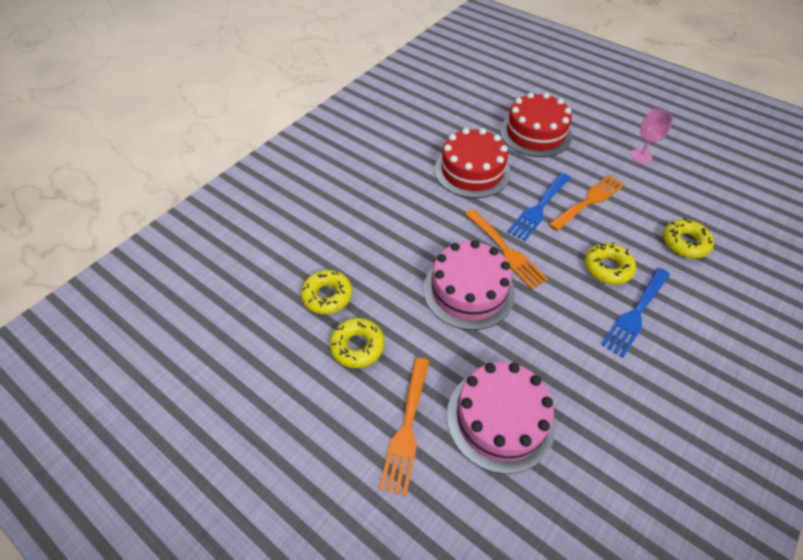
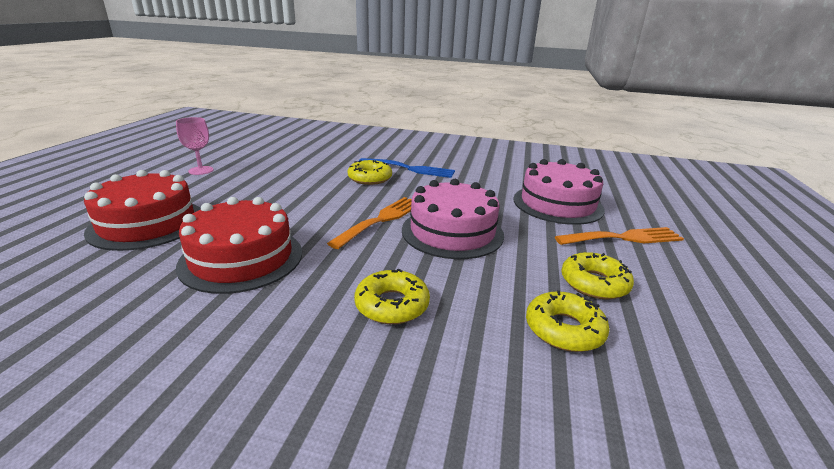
camera: 115 degrees left, 25 degrees down
(539, 208) = (305, 209): blue fork -> none
(589, 201) = (282, 188): orange fork -> none
(684, 243) = (322, 156): yellow donut -> yellow donut (392, 305)

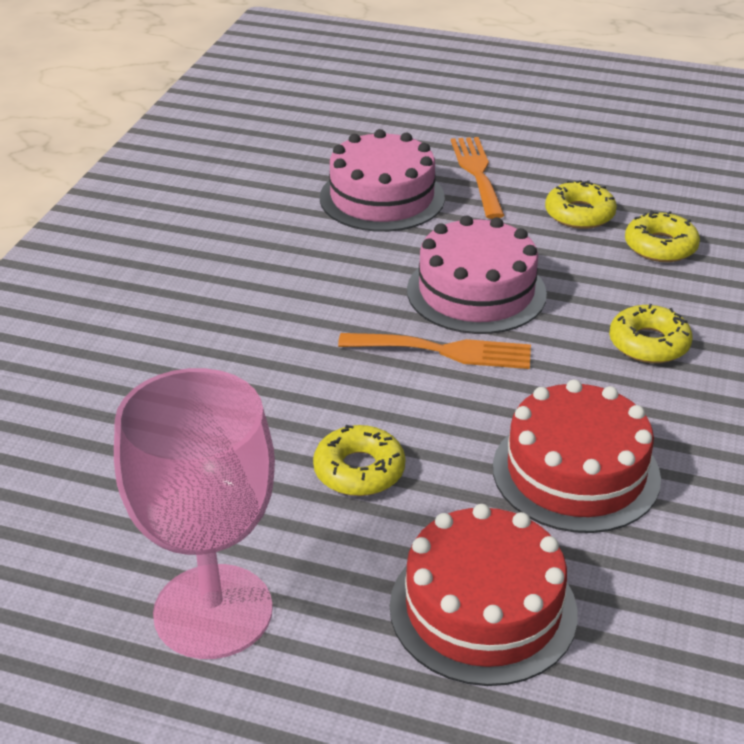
camera: 85 degrees left, 10 degrees up
(201, 170) = (213, 611): pink goblet -> pink goblet, size x2.21
(370, 178) = (274, 365): yellow donut -> yellow donut (359, 470)
(381, 219) = (444, 351): orange fork -> orange fork turned 150 degrees clockwise
(410, 169) = (228, 318): blue fork -> none

